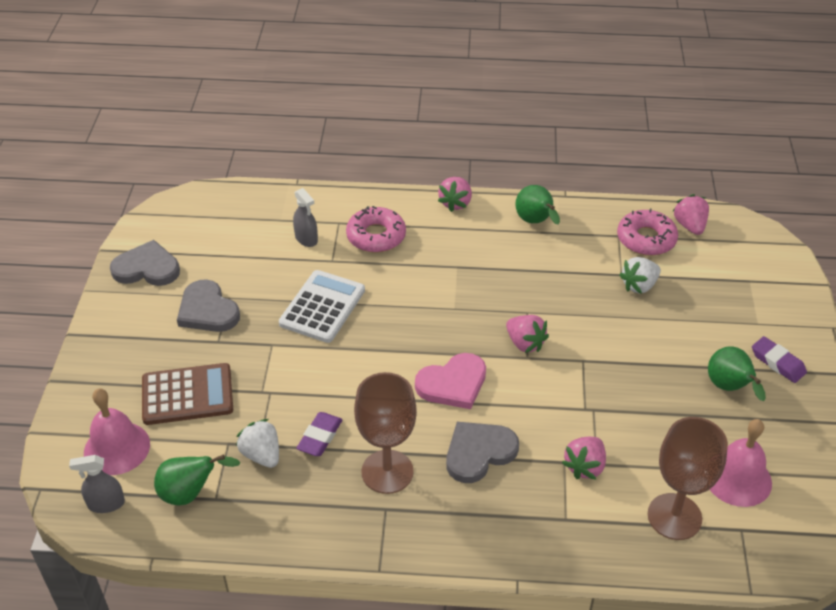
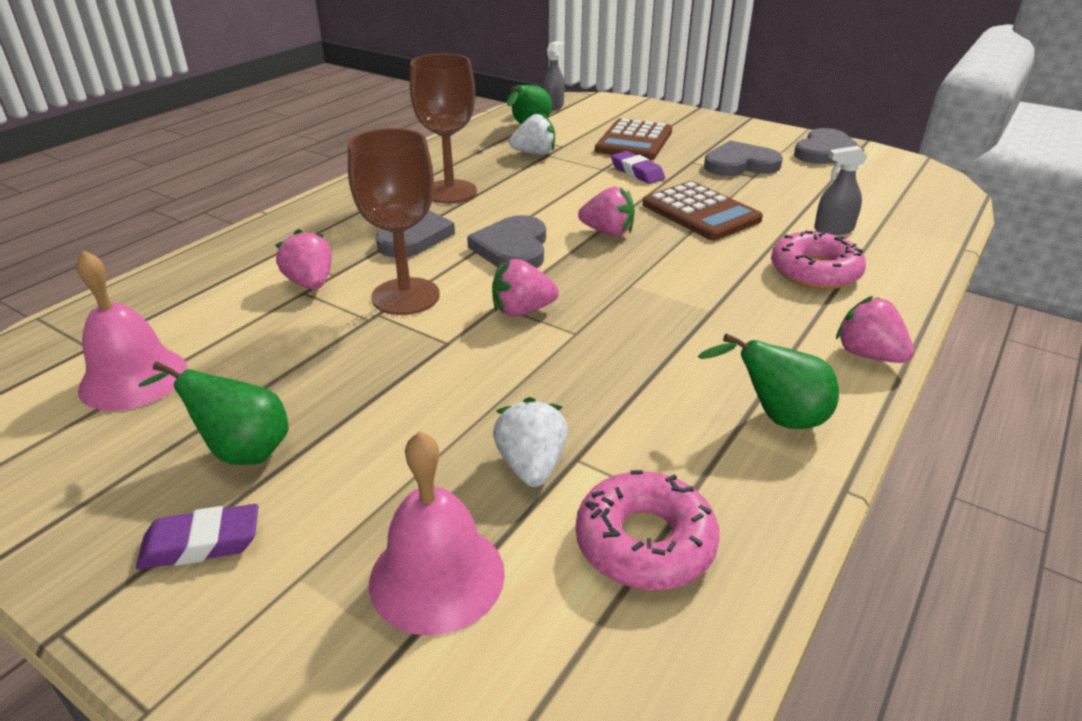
camera: 120 degrees right, 10 degrees down
(117, 448) = (602, 115): pink bell -> pink bell (437, 576)
(320, 437) = (524, 176): purple eraser -> purple eraser (637, 172)
(322, 307) = (700, 212): white calculator -> brown calculator
(453, 384) = (513, 248): pink heart -> grey heart
(674, 516) = (176, 311): brown goblet -> brown goblet (405, 296)
(690, 226) = (642, 648): pink strawberry -> pink strawberry (607, 232)

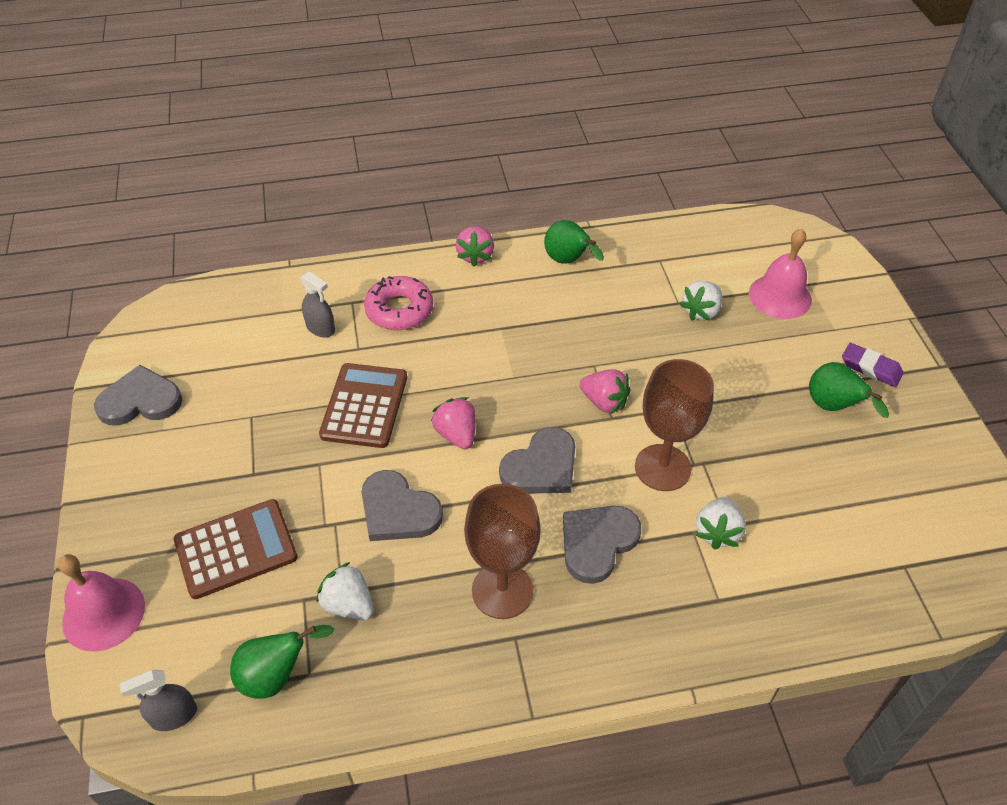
camera: 135 degrees left, 15 degrees up
(133, 378) = (879, 508): pink bell -> pink bell (103, 613)
(310, 283) = (717, 532): pink strawberry -> white strawberry
(637, 172) = (319, 493): purple eraser -> none
(645, 542) = (690, 258): pink donut -> none
(740, 164) = (229, 438): grey heart -> grey heart (398, 510)

